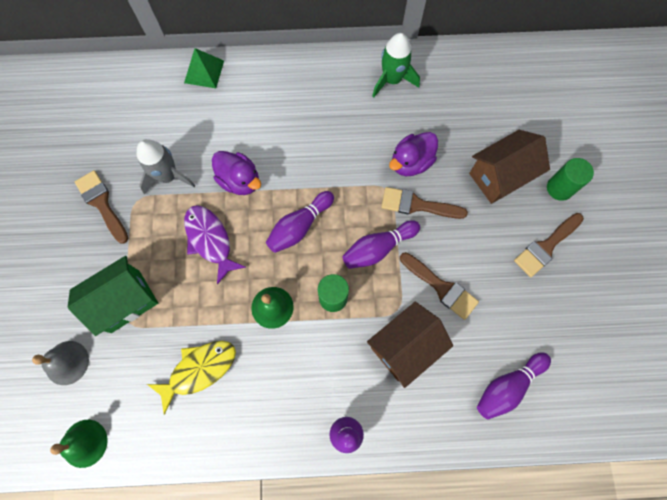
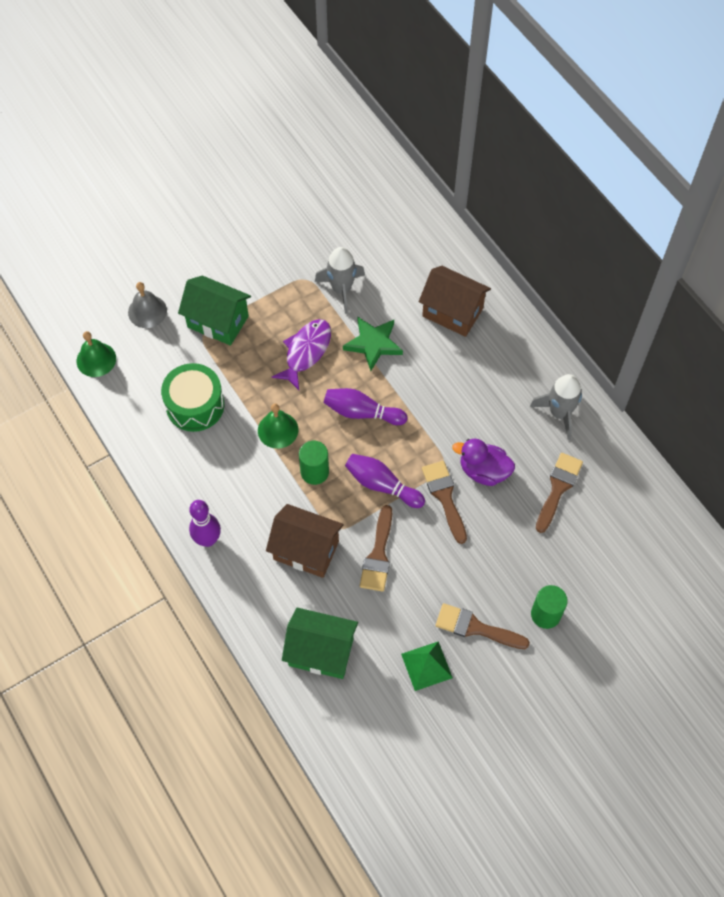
camera: 60 degrees right, 10 degrees down
(102, 204) = (287, 256): brown brush -> brown brush (558, 488)
(199, 370) = (195, 405): yellow fish -> green drum
(204, 71) = (458, 258): green pyramid -> green pyramid (426, 666)
(240, 181) = (373, 344): purple duck -> green star
(392, 80) = (559, 413): green rocket -> grey rocket
(499, 177) = (521, 555): brown house -> brown house (452, 312)
(507, 386) = (321, 652): purple bowling pin -> green house

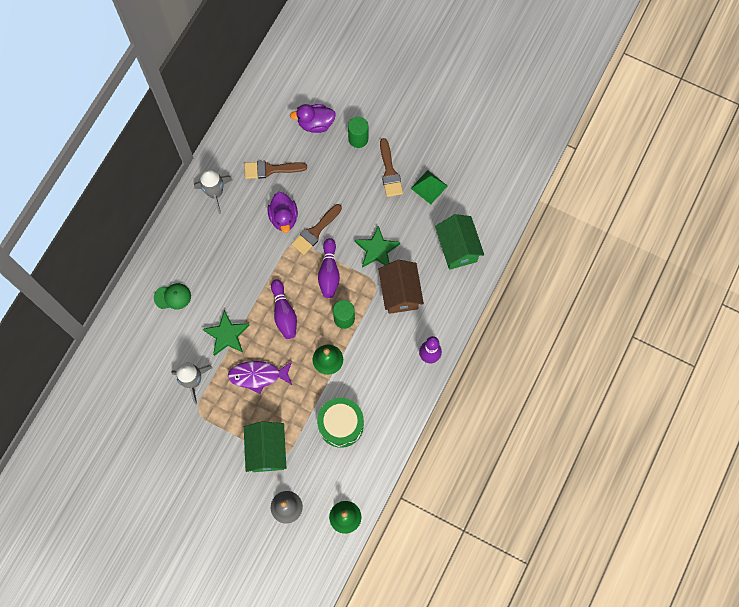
camera: 120 degrees left, 10 degrees up
(378, 554) = (377, 250): brown brush -> green star
(452, 312) = (172, 297): brown house -> green cap
(595, 573) = (315, 124): none -> purple duck

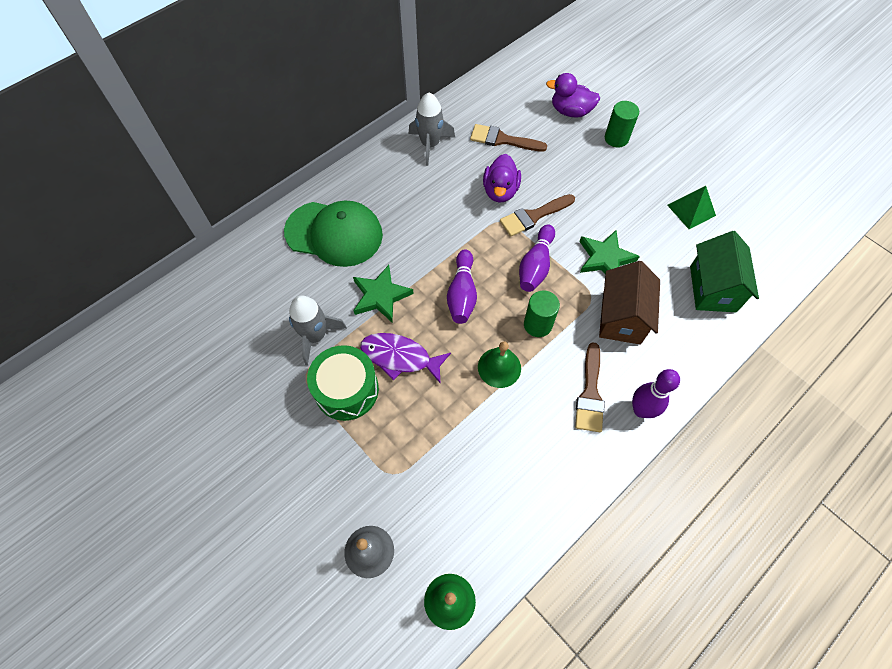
camera: 20 degrees right, 10 degrees down
(172, 297) = (334, 233): green cap -> green cap, size x2.08
(267, 451) = (373, 459): green house -> none
(341, 424) = (488, 460): green drum -> green drum (346, 390)
(389, 172) = (645, 181): brown brush -> brown brush (590, 393)

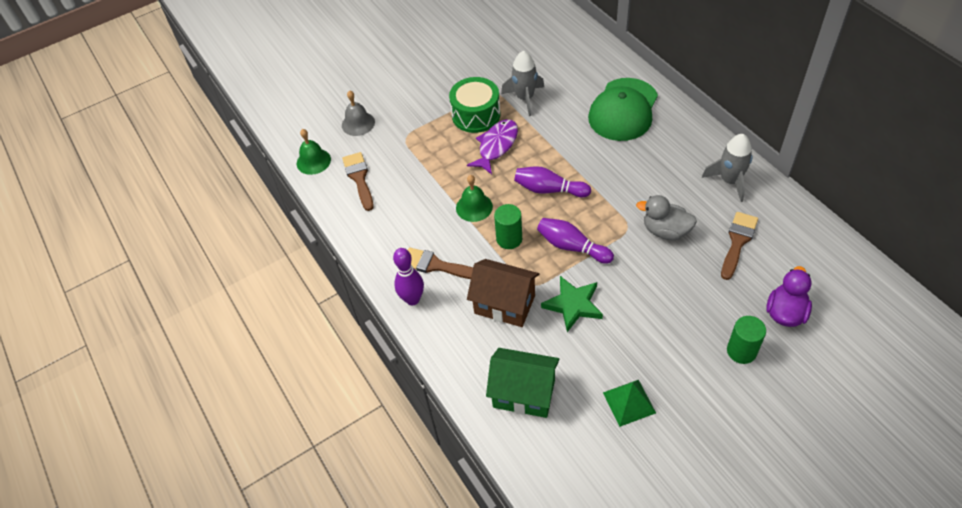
camera: 105 degrees right, 10 degrees down
(380, 296) = (555, 137): green star -> none
(500, 191) = (665, 231): purple duck -> grey duck
(533, 216) = (631, 254): brown brush -> brown brush (359, 178)

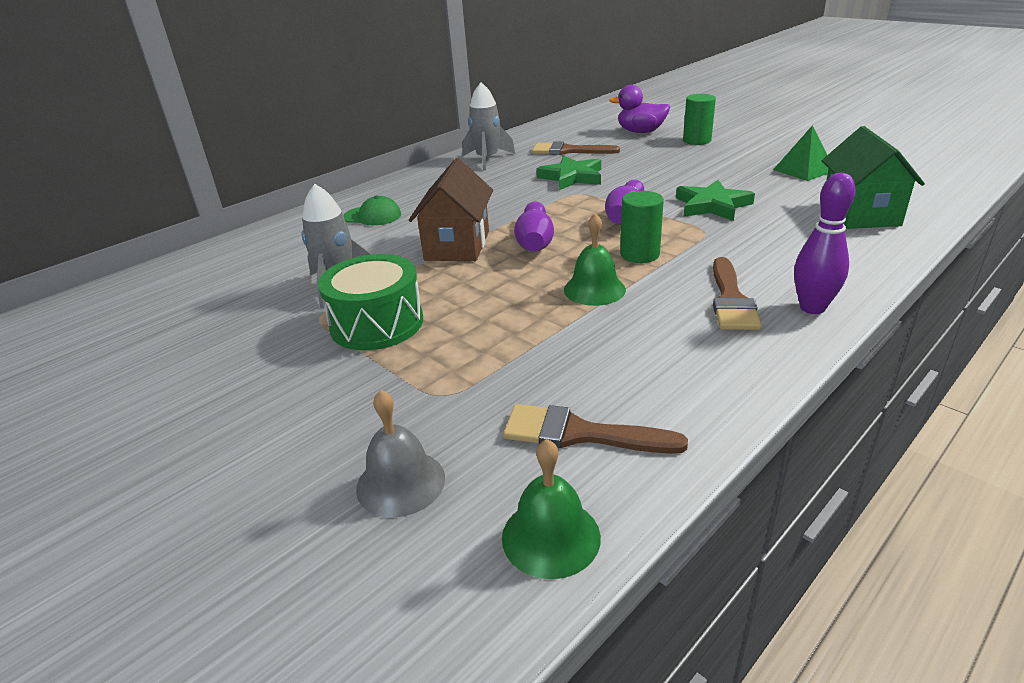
camera: 105 degrees left, 20 degrees down
(359, 178) = (580, 434): brown brush -> brown brush turned 45 degrees clockwise
(496, 146) = (454, 292): purple fish -> none
(504, 304) = (750, 241): brown house -> brown house (457, 245)
(623, 110) = (372, 216): green cap -> green cap, size x0.48
(665, 231) = (572, 177): grey duck -> green star

